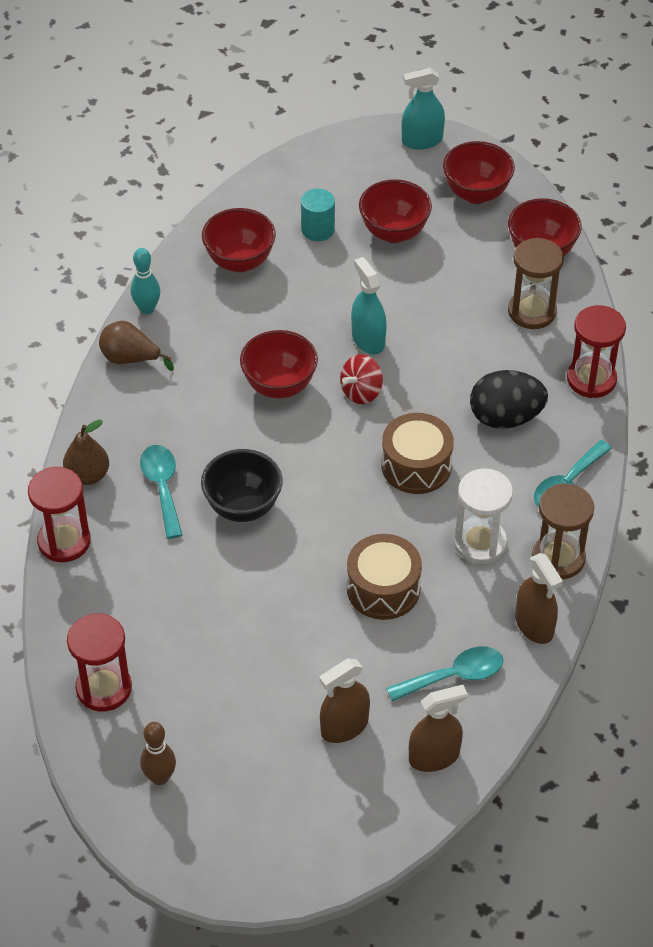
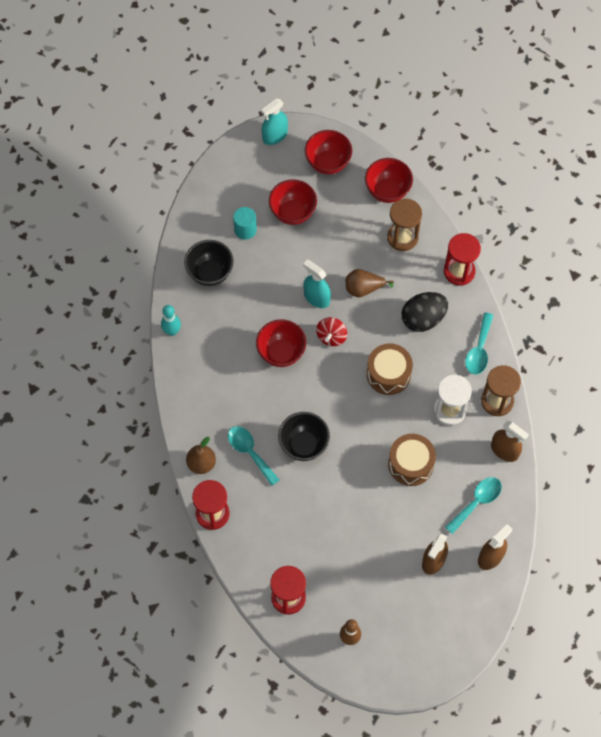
camera: 25 degrees left, 15 degrees up
(130, 359) = (182, 372): brown pear -> brown pear (363, 289)
(240, 261) = (210, 273): red bowl -> black bowl

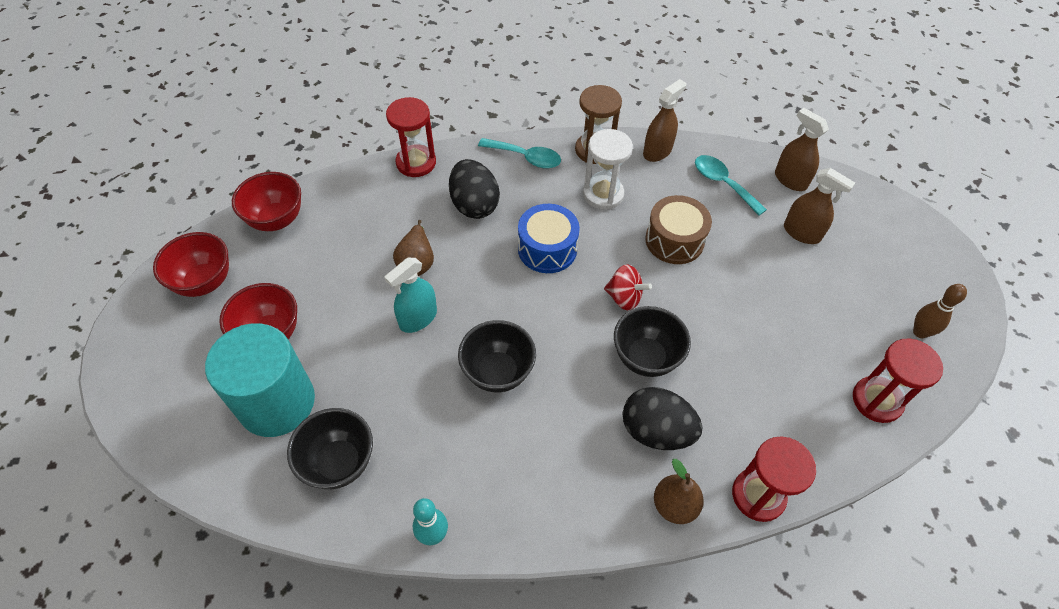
camera: 85 degrees left, 10 degrees down
(245, 229) = (277, 402): turquoise cylinder -> turquoise cylinder, size x2.10
(250, 452) = (656, 431): turquoise spoon -> black egg
(275, 136) = (127, 345): turquoise spray bottle -> none
(281, 353) = (498, 372): red bowl -> black bowl
(331, 337) = (482, 307): red spinning top -> red spinning top (624, 297)
(388, 374) = (547, 249): brown drum -> blue drum
(402, 237) = (351, 212): brown hourglass -> none

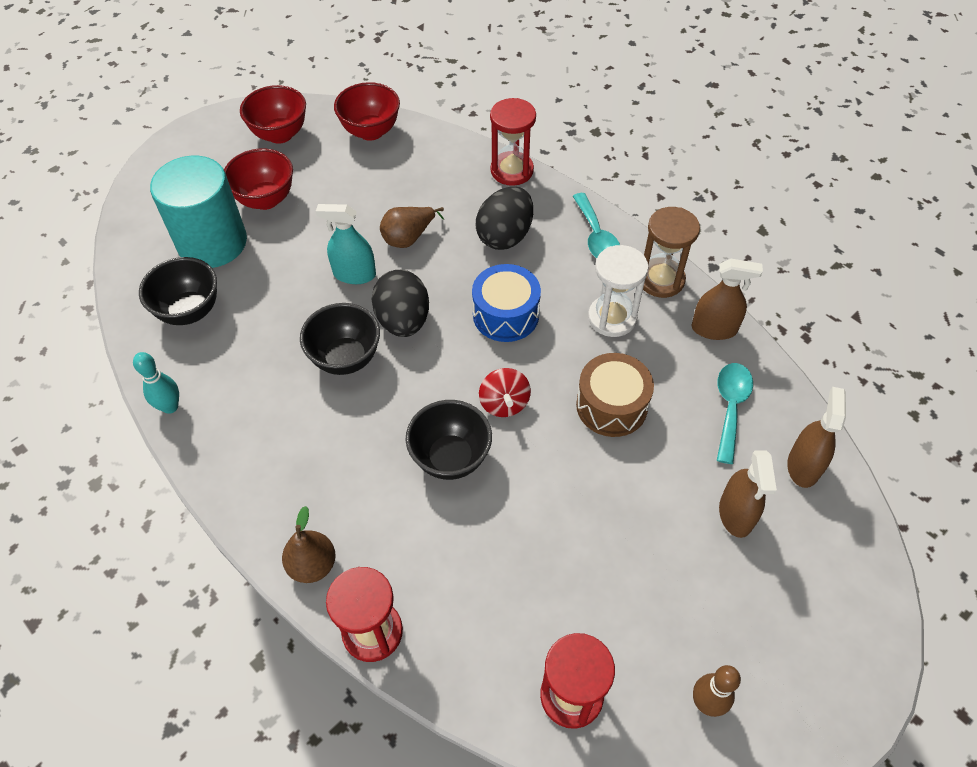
camera: 55 degrees right, 0 degrees up
(656, 431) = (378, 509): black egg -> black egg (403, 321)

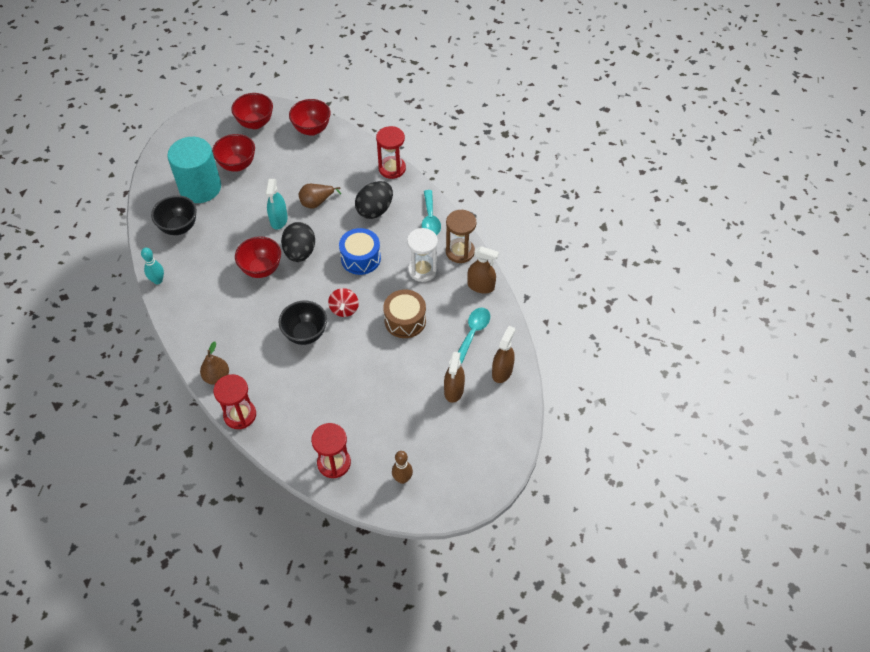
camera: 10 degrees right, 0 degrees up
(346, 358) = (261, 269): black bowl -> red bowl
(354, 274) = (279, 220): turquoise spray bottle -> turquoise spray bottle turned 105 degrees counterclockwise

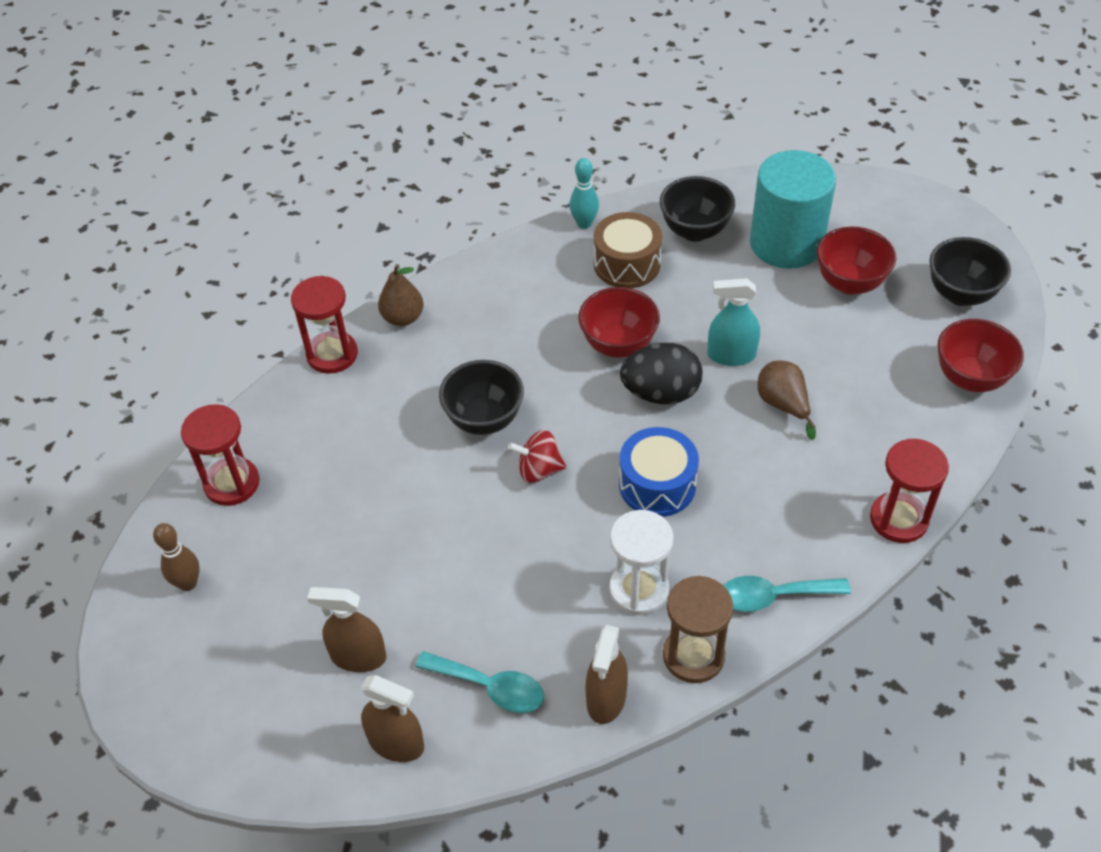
camera: 90 degrees right, 5 degrees down
(255, 123) = (960, 294): red bowl -> black bowl
(375, 210) = (780, 498): black egg -> none
(405, 320) = (516, 567): brown drum -> brown drum (627, 264)

